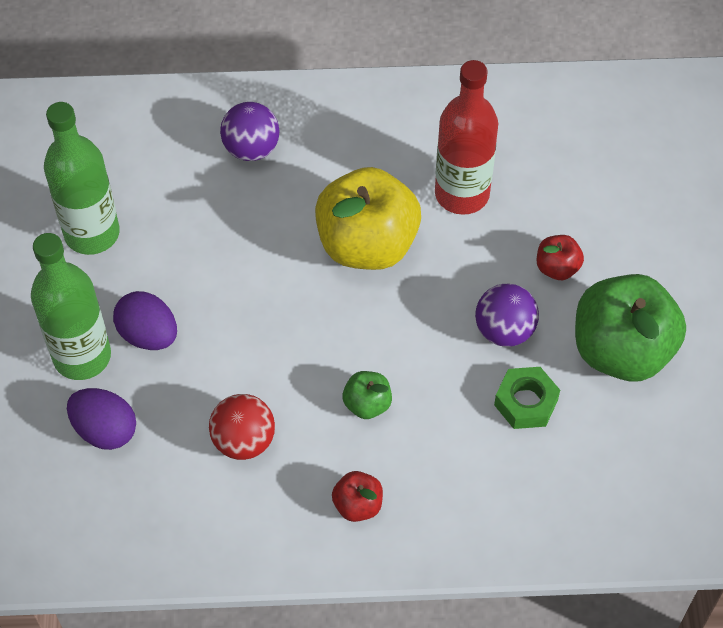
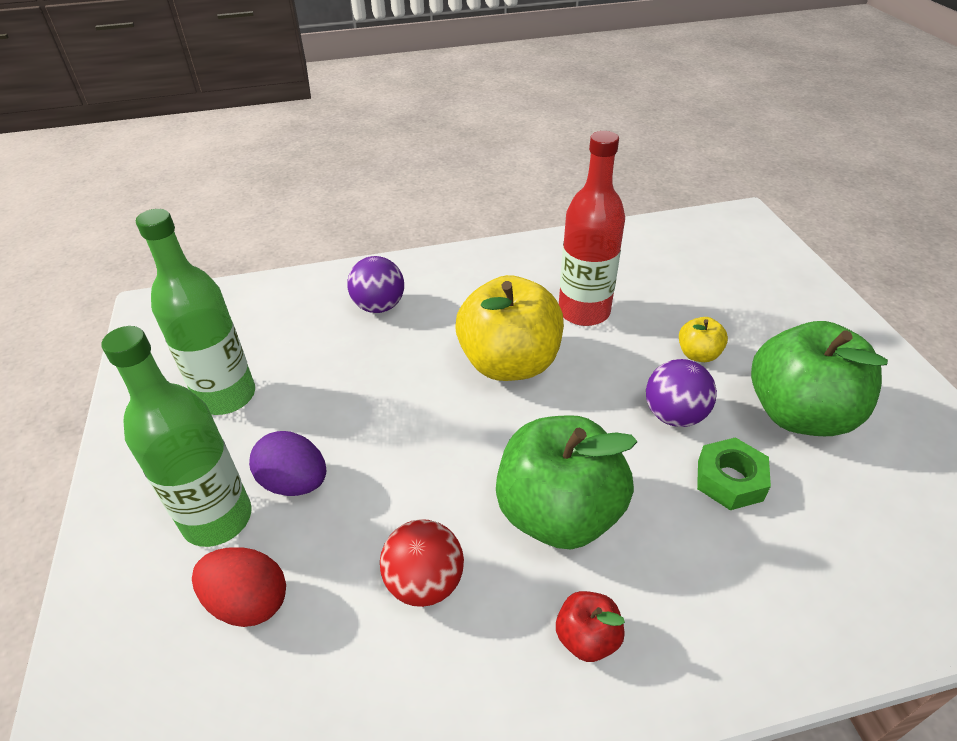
camera: 10 degrees left, 15 degrees down
(105, 430) = (248, 602): purple egg -> red egg
(367, 404) = (558, 513): green apple -> green apple, size x2.24
(557, 268) = (698, 354): red apple -> yellow apple

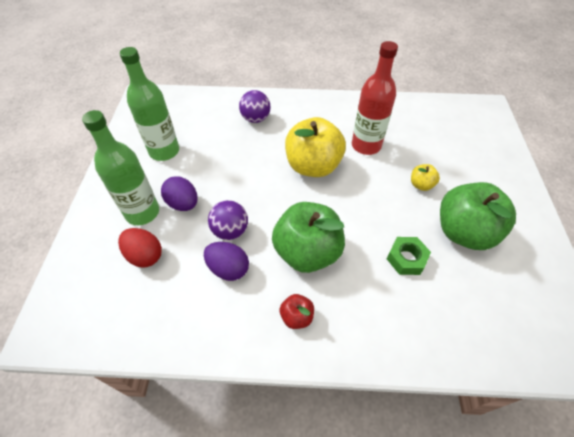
camera: 15 degrees right, 10 degrees up
(425, 582) = (228, 269): red ball -> purple egg
(674, 415) = (391, 216): purple ball -> purple ball (230, 231)

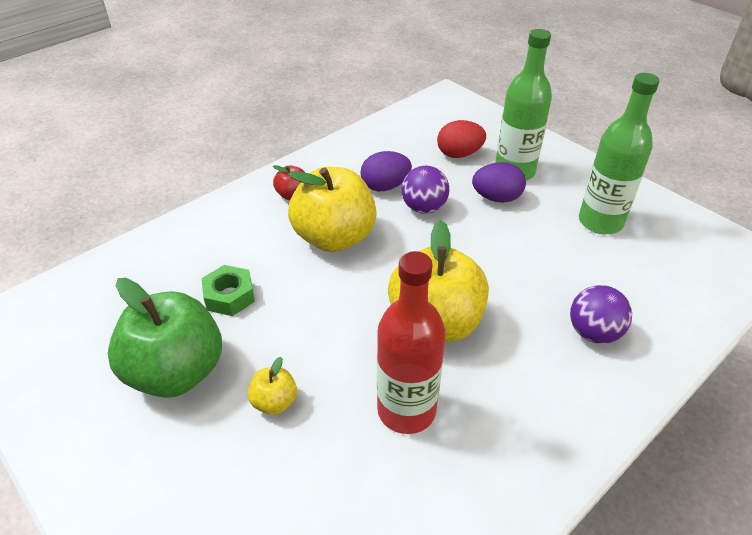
camera: 135 degrees right, 10 degrees down
(307, 252) = (334, 238): green apple -> yellow apple

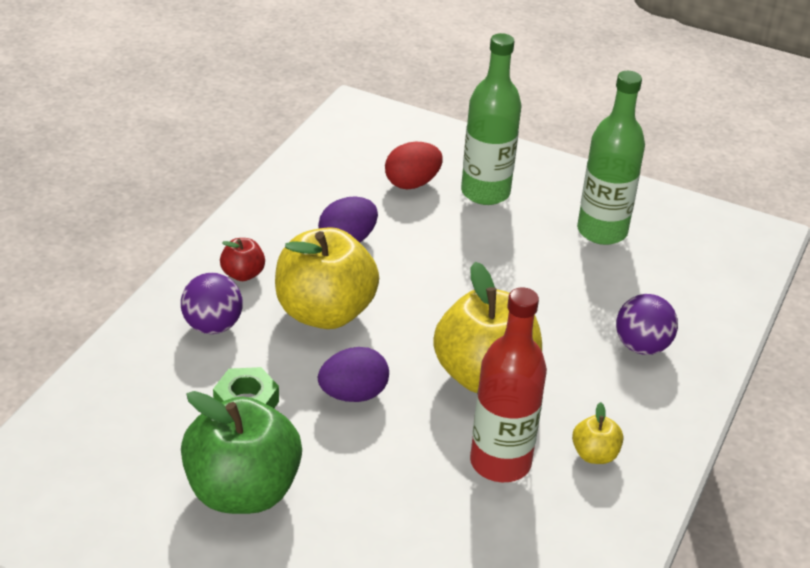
camera: 25 degrees left, 5 degrees down
(274, 402) = (366, 491): yellow apple -> yellow apple (594, 455)
(424, 208) = (406, 256): purple ball -> purple ball (212, 326)
(496, 198) = (481, 228): purple egg -> purple egg (353, 395)

